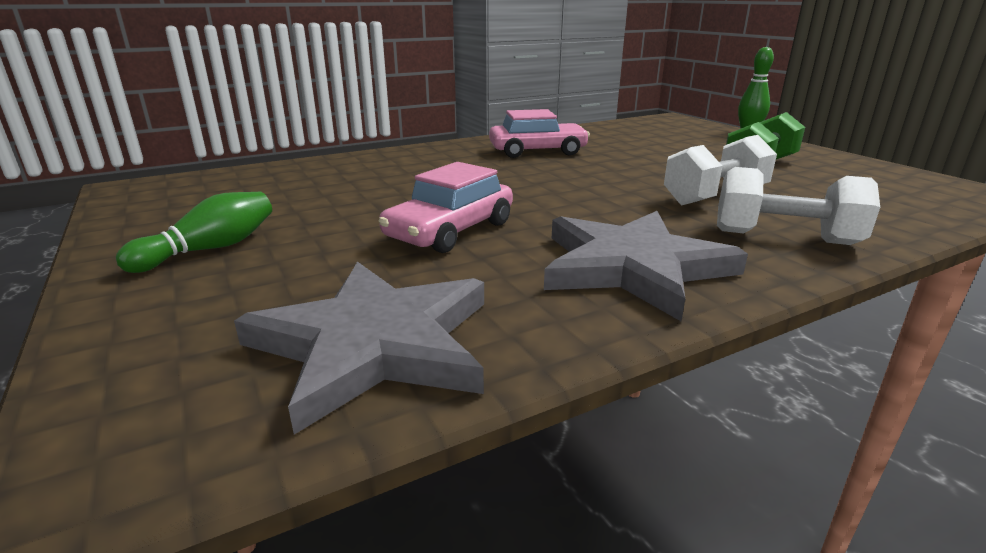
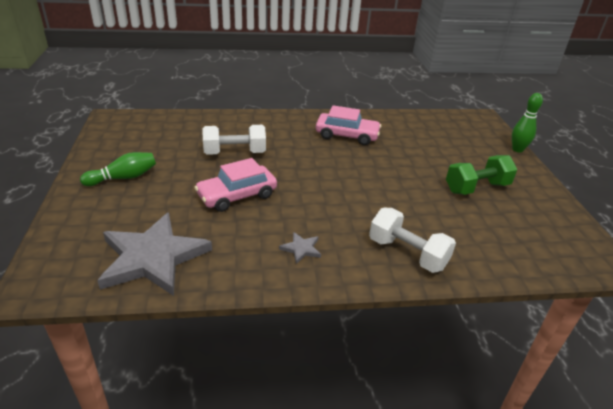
camera: 20 degrees right, 10 degrees up
(632, 267) = (301, 249): grey star -> grey star, size x0.40
(715, 196) = (409, 209): white dumbbell -> white dumbbell (235, 153)

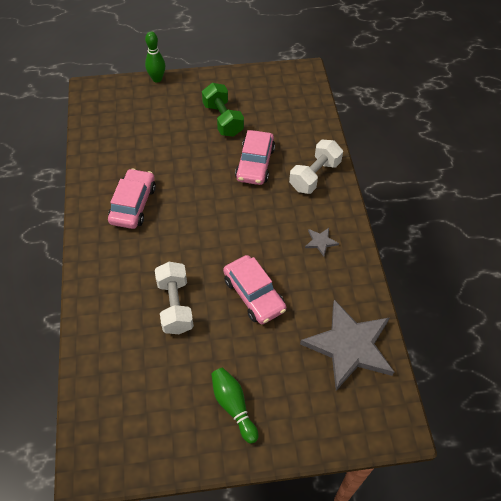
camera: 90 degrees left, 20 degrees up
(415, 207) = (255, 163): none -> pink car

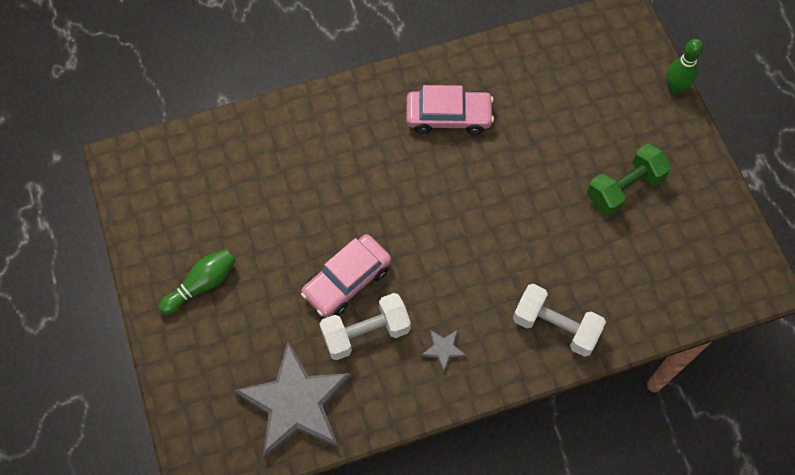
camera: 80 degrees right, 10 degrees up
(175, 306) = (315, 197): white dumbbell -> white dumbbell (366, 333)
(255, 163) = (555, 245): pink car -> none

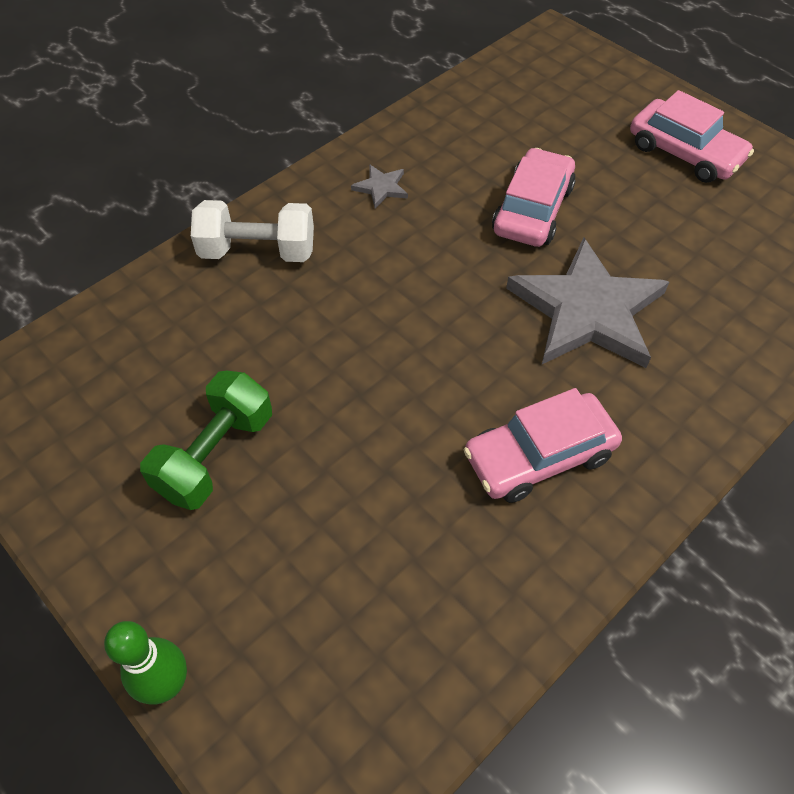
camera: 155 degrees right, 10 degrees down
(202, 285) = (684, 153): green bowling pin -> pink car
(295, 403) = (506, 100): grey star -> grey star (587, 311)
(366, 333) = (476, 173): white dumbbell -> none

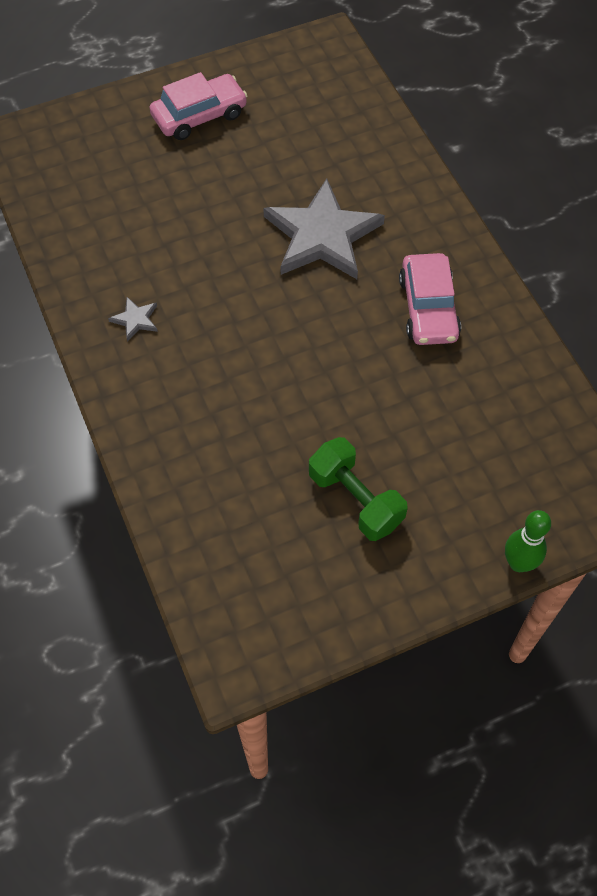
camera: 70 degrees left, 5 degrees up
(258, 251) = (165, 426): white dumbbell -> none
(532, 210) = (211, 230): pink car -> none

